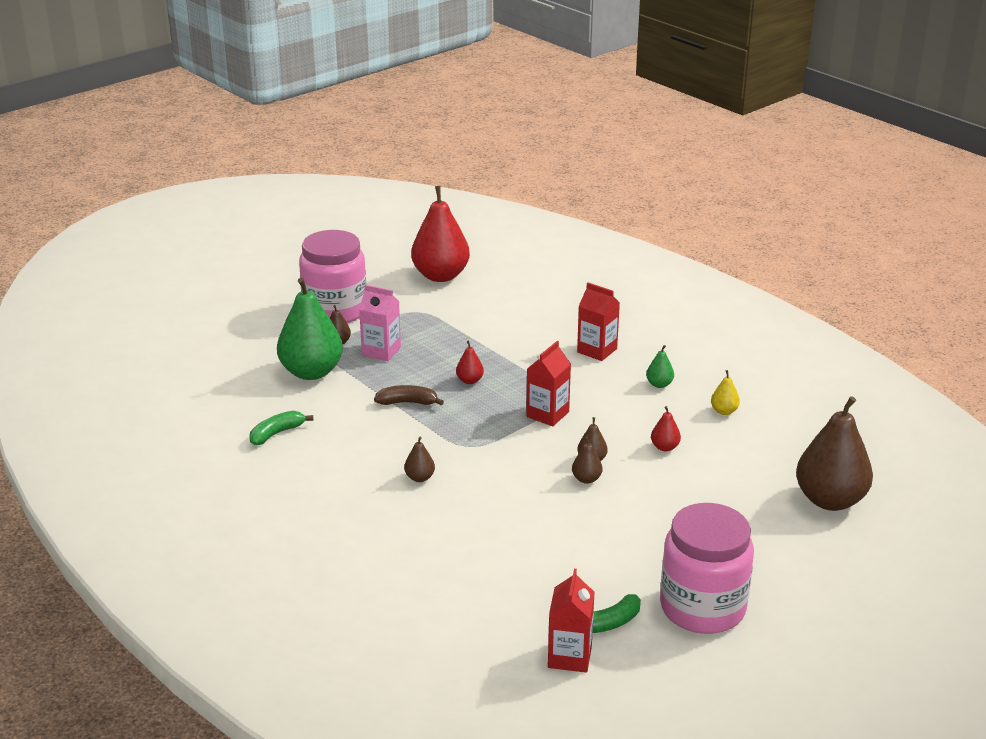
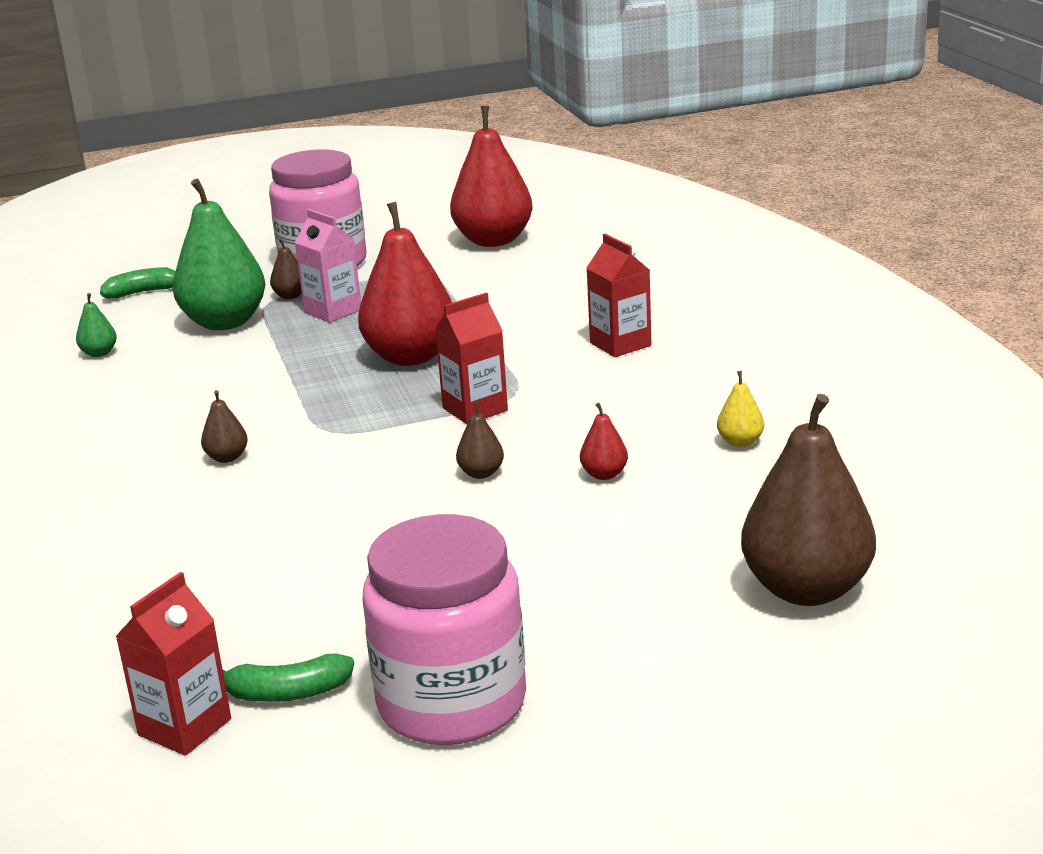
camera: 25 degrees right, 5 degrees down
(277, 433) = (111, 381): green banana -> green banana (143, 292)
(408, 402) = (305, 370): brown banana -> none
(470, 380) = (410, 357): red pear -> red pear, size x2.37
(586, 479) = (449, 496): brown pear -> none
(659, 384) = (672, 396): green pear -> green pear (99, 353)

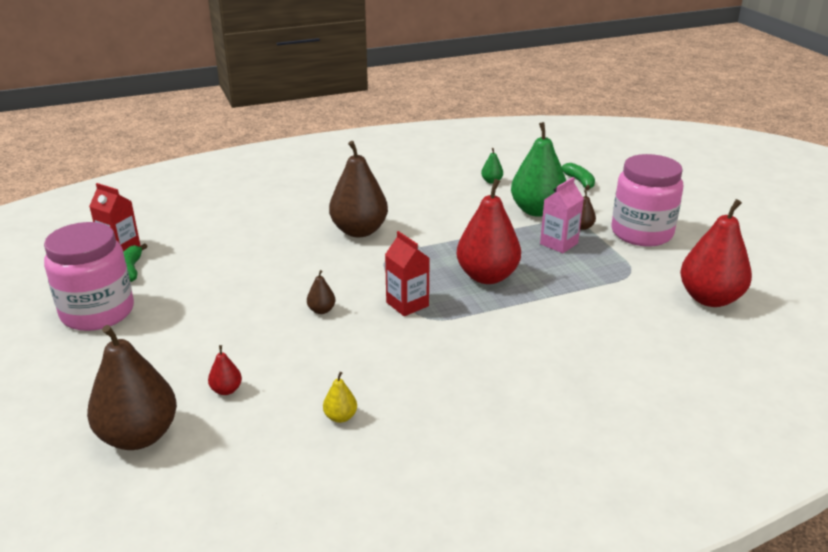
camera: 85 degrees right, 5 degrees up
(227, 458) = (359, 231): brown pear -> brown pear, size x2.37
(604, 474) = (308, 356): red pear -> red pear (226, 390)
(620, 344) = (510, 362): red carton -> none

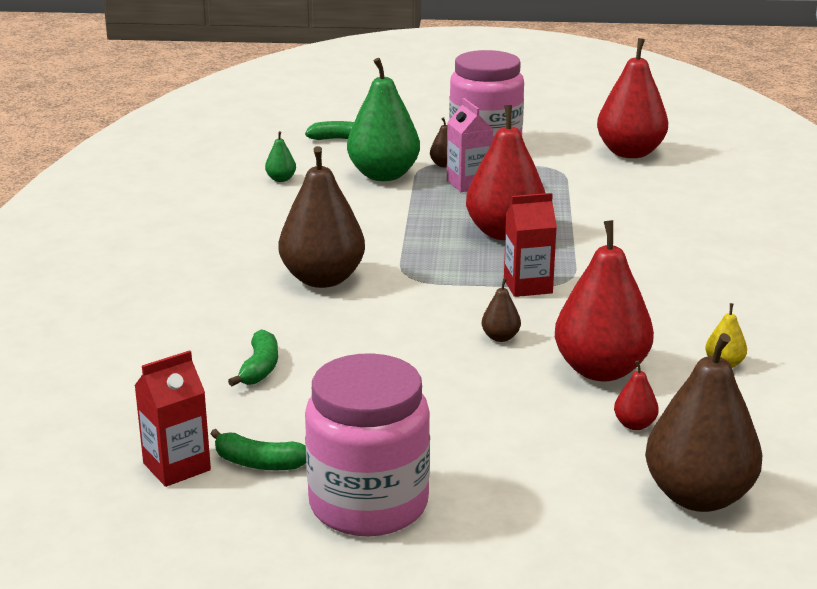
camera: 65 degrees left, 5 degrees down
(234, 242) = (260, 368): none -> green banana
(298, 360) = (601, 370): none -> red pear

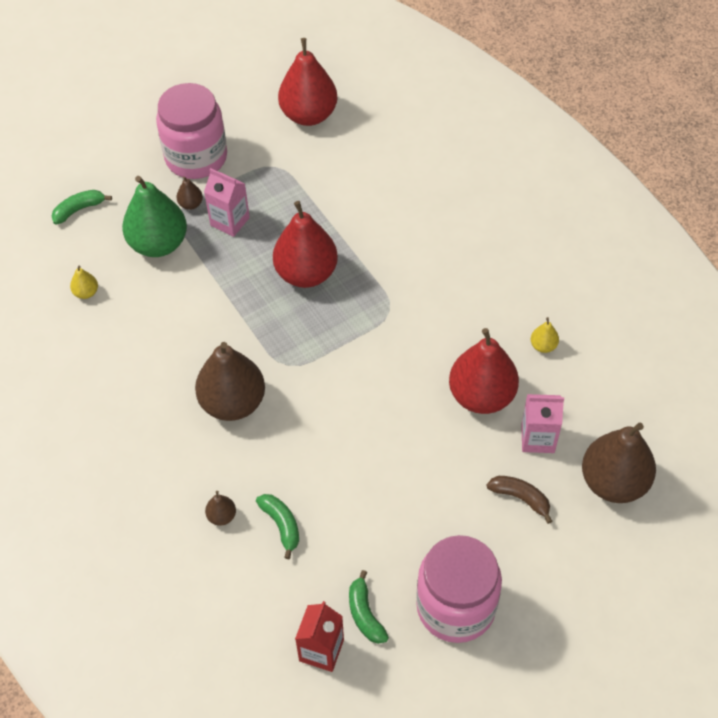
camera: 35 degrees left, 30 degrees up
(259, 463) = (365, 614): green banana -> green banana turned 90 degrees clockwise
(281, 179) = (86, 292): green pear -> yellow pear
(500, 337) = (399, 398): brown pear -> brown pear (222, 516)
(528, 286) = (371, 330): red carton -> none
(556, 459) = (521, 498): none -> brown banana
(634, 425) = (537, 438): red pear -> pink carton

